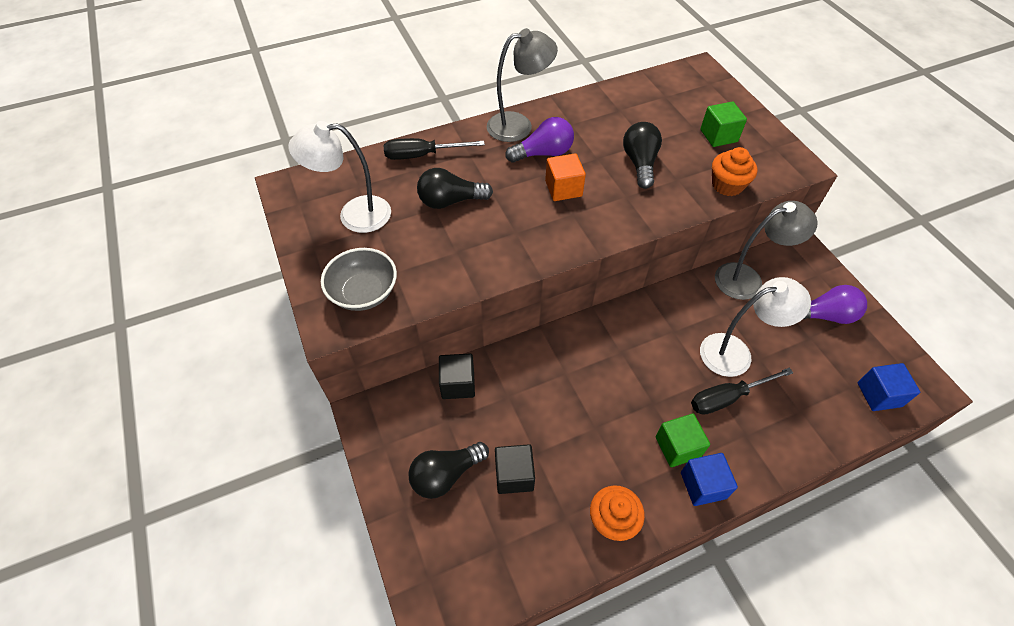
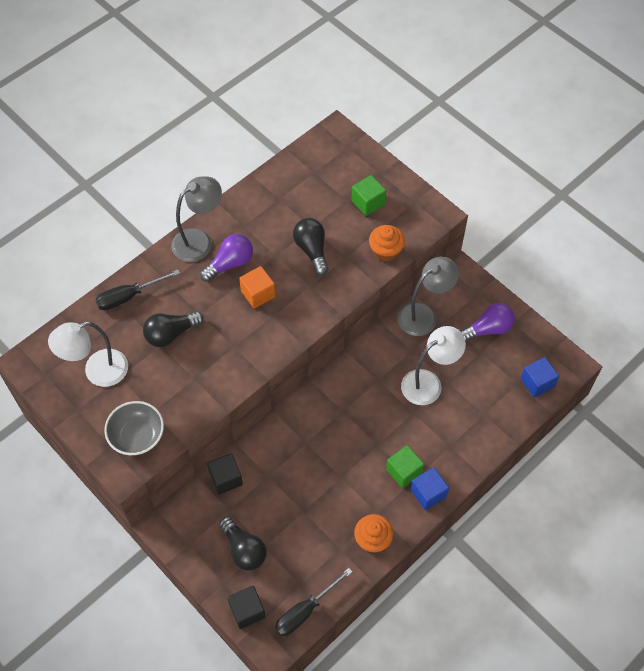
camera: 20 degrees left, 5 degrees up
(446, 474) = (244, 549): black light bulb -> black light bulb turned 75 degrees counterclockwise
(514, 475) = (293, 532): black cube -> black cube (247, 611)
(727, 397) = (430, 421): black screwdriver -> black screwdriver (305, 611)

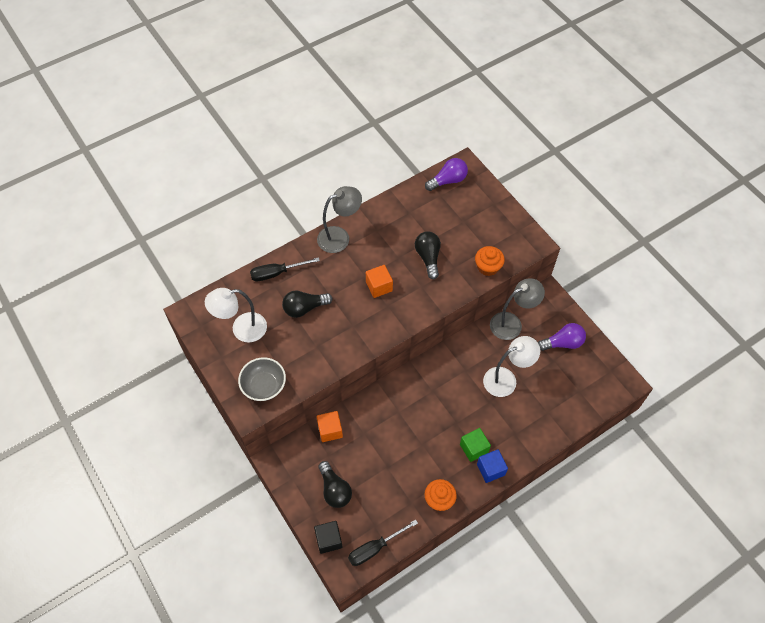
camera: 10 degrees right, 0 degrees up
(226, 479) = (330, 430): black cube -> orange cube
(230, 264) = (361, 259): purple light bulb -> purple light bulb (448, 181)
(368, 203) = (480, 226): green cube -> none
(537, 383) = (596, 393): blue cube -> none

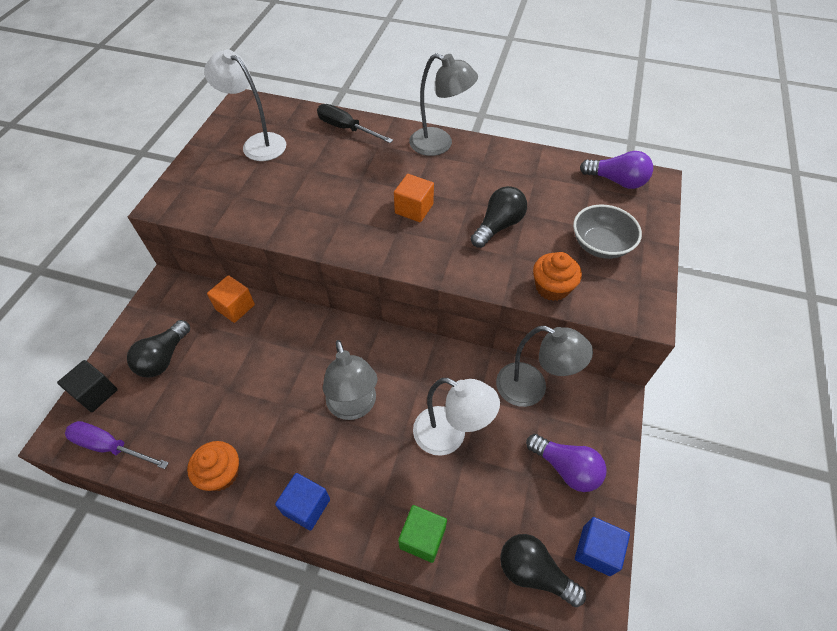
camera: 50 degrees right, 5 degrees down
(264, 385) = (203, 196): grey bowl -> grey bowl (600, 245)
(304, 308) = (326, 170): black light bulb -> black light bulb (534, 572)
(375, 548) = (110, 446): black screwdriver -> purple screwdriver
(453, 411) = (354, 407): none -> grey lamp
(474, 448) = (321, 465): green cube -> green cube (422, 538)
(607, 363) = (596, 550): none -> blue cube

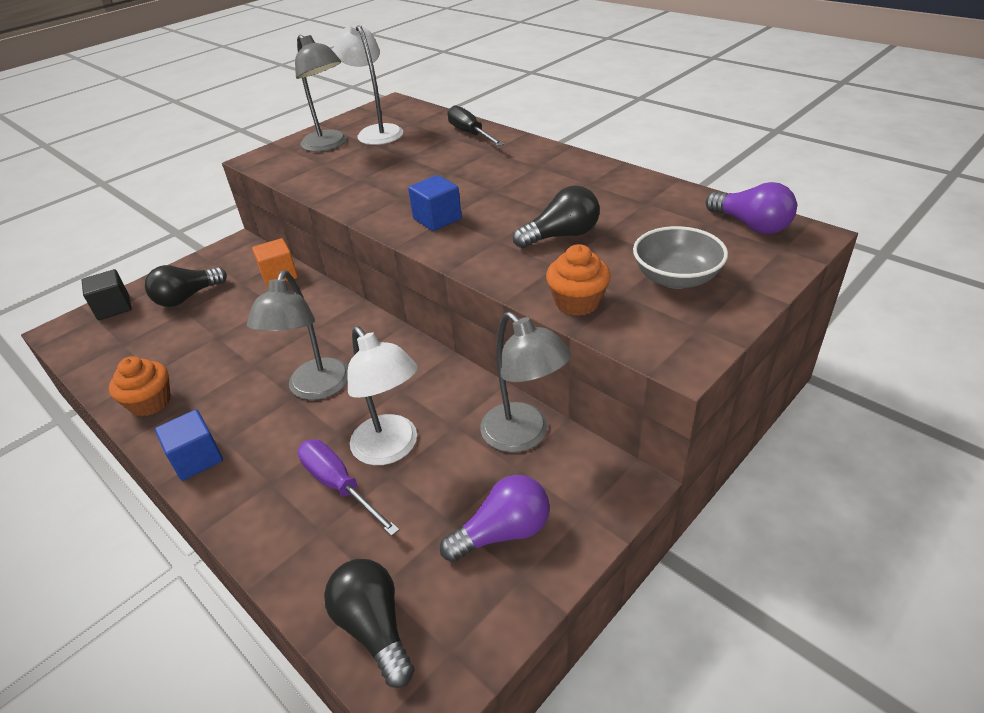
camera: 30 degrees right, 15 degrees down
(110, 446) = (87, 350): purple screwdriver -> purple screwdriver (339, 486)
(414, 209) = (480, 204): orange cube -> none
(422, 538) = (281, 535): green cube -> none
(439, 144) = (556, 160): grey lamp -> grey lamp (329, 145)
(566, 468) = (503, 532): purple light bulb -> purple light bulb turned 90 degrees counterclockwise
(596, 550) = (472, 640): blue cube -> blue cube (437, 219)

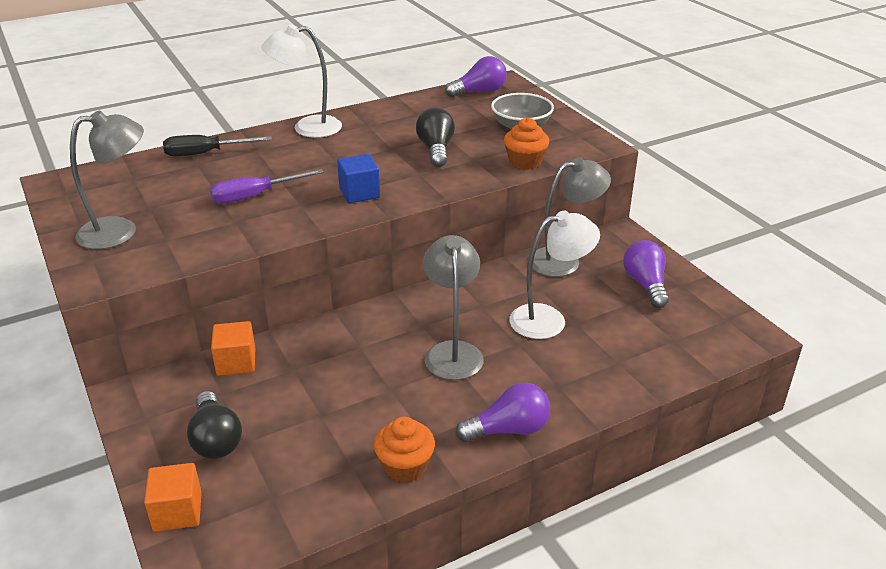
camera: 75 degrees left, 5 degrees down
(113, 307) = (177, 511): black cube -> orange cube
(197, 458) = (508, 430): blue cube -> purple light bulb
(315, 389) = (452, 352): grey lamp -> grey lamp turned 120 degrees counterclockwise
(339, 486) = (576, 349): purple screwdriver -> purple screwdriver (255, 196)
(374, 628) = (704, 346): black light bulb -> none
(376, 132) = (126, 200): white lamp -> white lamp (307, 128)

